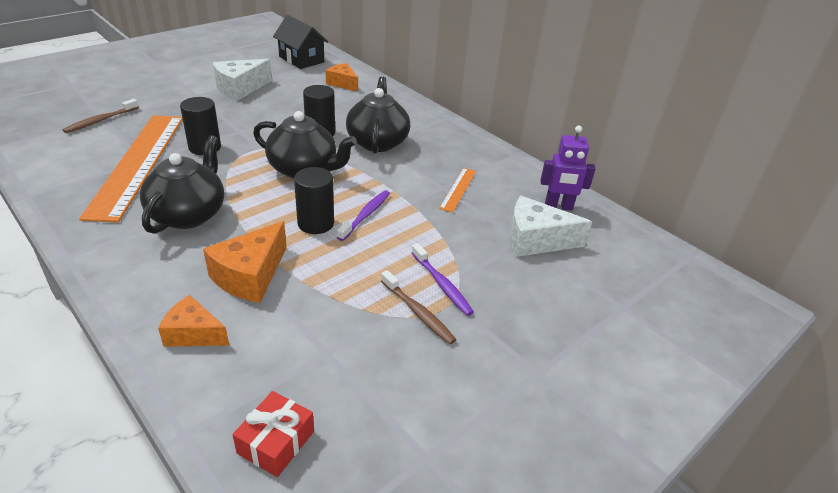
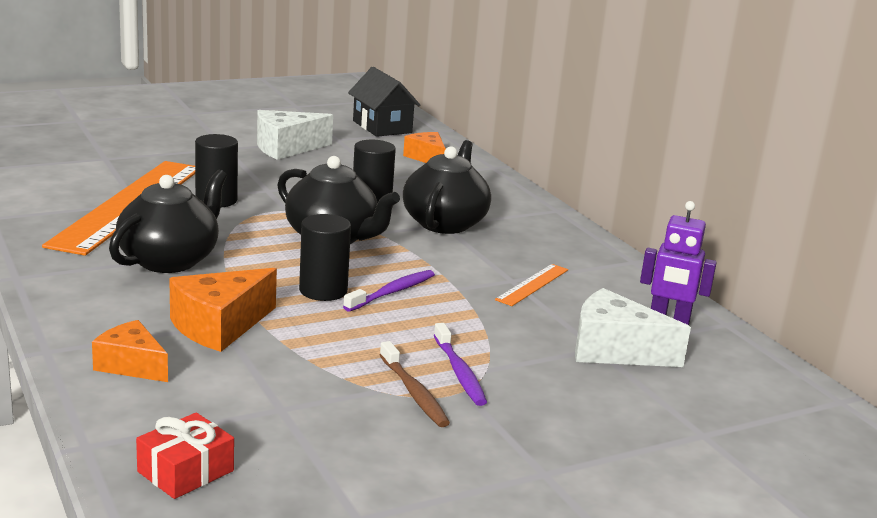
camera: 15 degrees right, 15 degrees down
(101, 121) = (101, 159): brown toothbrush -> none

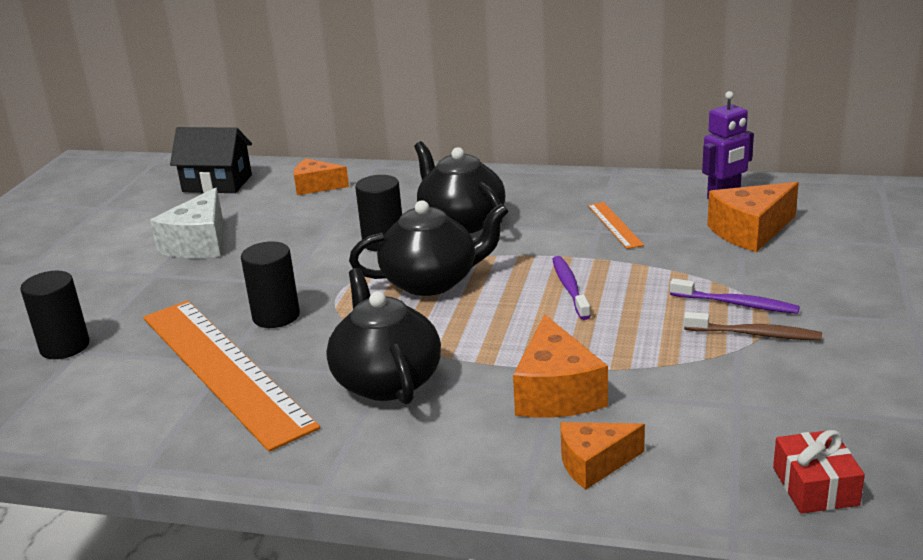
camera: 45 degrees left, 5 degrees up
(323, 291) = (535, 319): black cylinder -> black cylinder (65, 346)
(614, 350) = (750, 231): white cheese -> orange cheese

